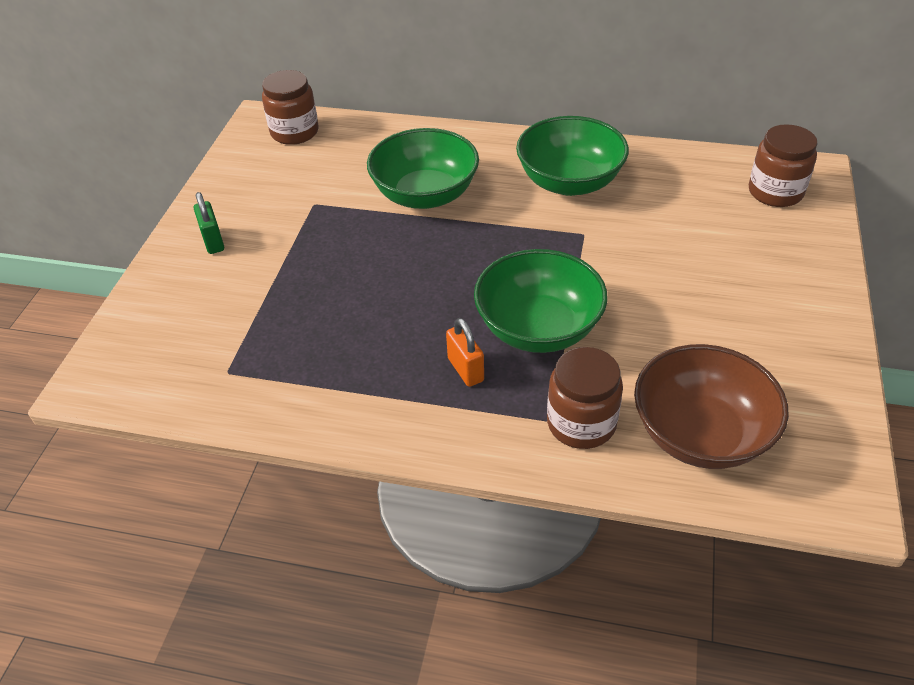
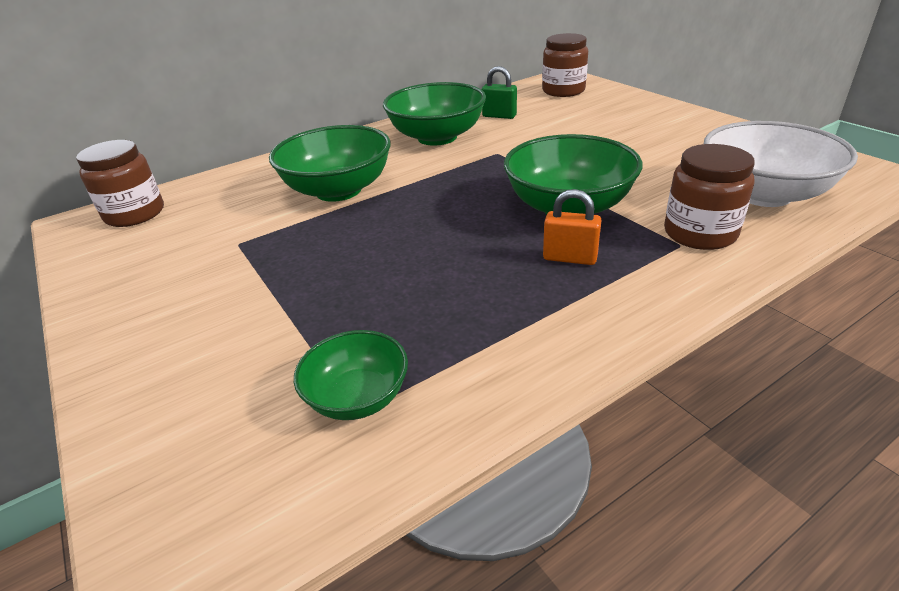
camera: 45 degrees left, 10 degrees down
(213, 241) = (157, 326): green padlock -> green padlock (499, 116)
(236, 364) = (358, 397): none -> green bowl
(700, 434) = (763, 194): brown bowl -> white bowl

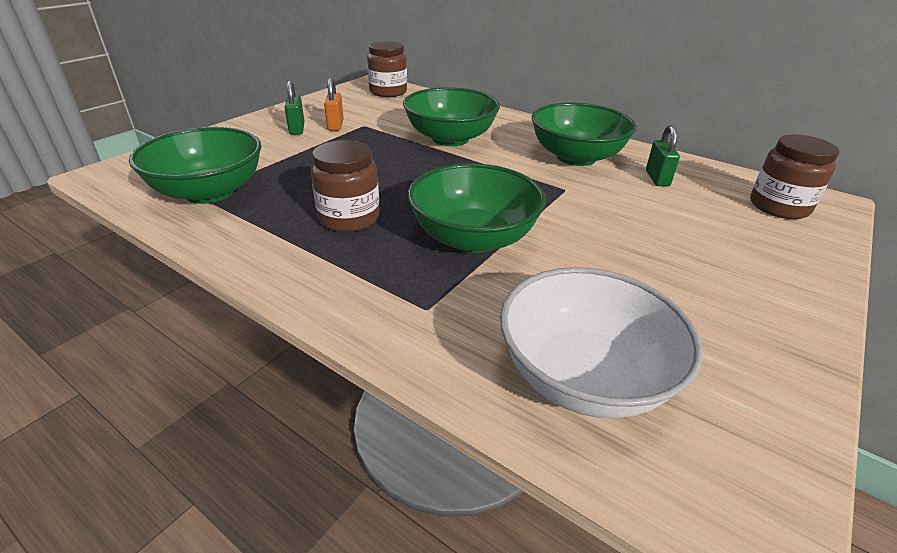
camera: 65 degrees right, 0 degrees up
(189, 303) = (297, 129): none -> green padlock
(358, 397) = (209, 192): green bowl -> green bowl, size x1.75
(570, 258) = (382, 247): orange padlock -> orange padlock (335, 125)
(700, 233) = (456, 322): brown jar -> brown jar (349, 218)

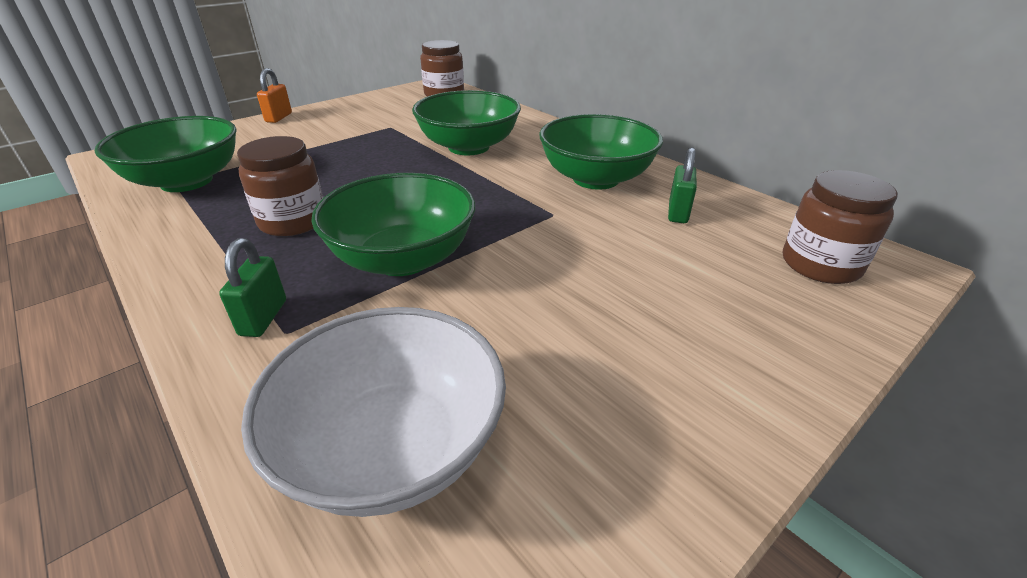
camera: 15 degrees right, 0 degrees up
(297, 129) = (322, 126): green padlock -> green padlock (263, 318)
(335, 125) = (362, 125): orange padlock -> orange padlock (279, 118)

